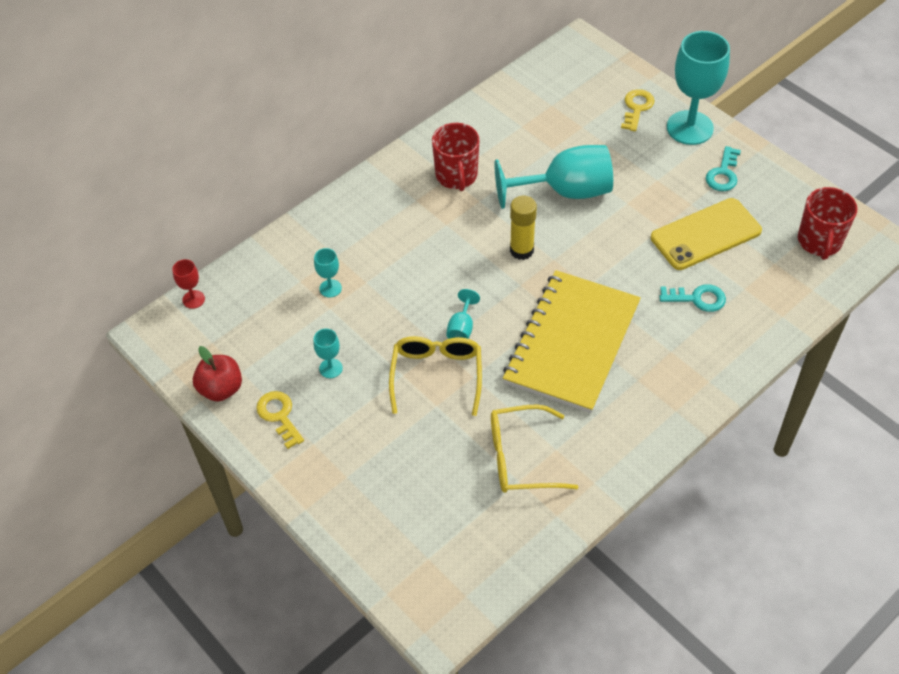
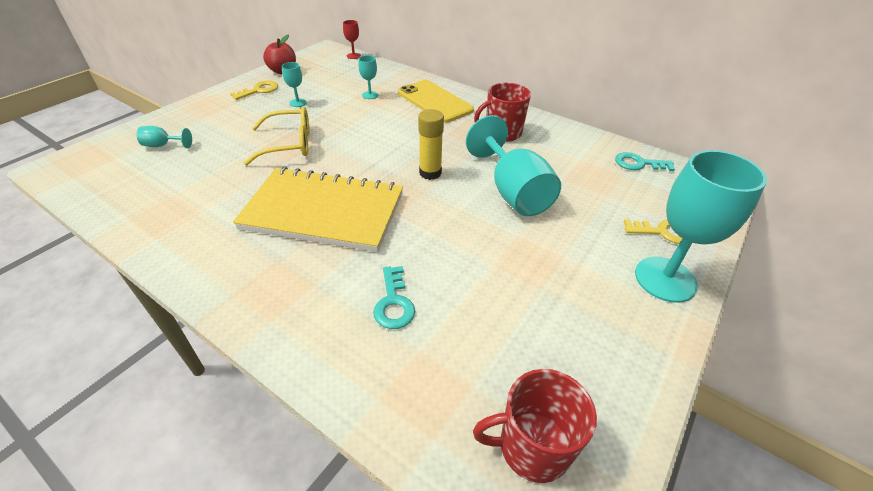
camera: 75 degrees right, 10 degrees down
(461, 328) = (337, 151): turquoise goblet -> turquoise goblet (163, 145)
(521, 457) = (197, 193): yellow glasses -> none
(706, 234) = (496, 305): yellow phone -> yellow phone (434, 101)
(723, 174) = (607, 317): turquoise key -> turquoise key (638, 164)

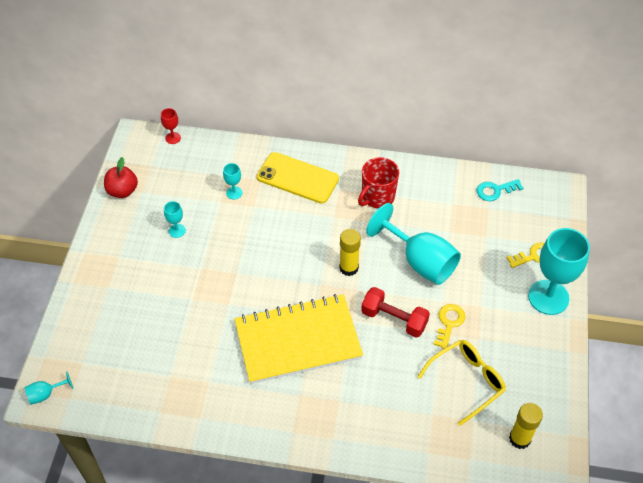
camera: 25 degrees left, 10 degrees up
(163, 145) = (108, 333): turquoise goblet -> turquoise goblet (46, 394)
(259, 90) = (125, 229): yellow key -> yellow key (449, 323)
(288, 144) = (213, 285): yellow glasses -> yellow glasses (466, 381)
(394, 303) = (397, 391): turquoise key -> none
(445, 231) = (394, 319): none -> red dumbbell
(532, 446) = (519, 439): red mug -> yellow glue stick

